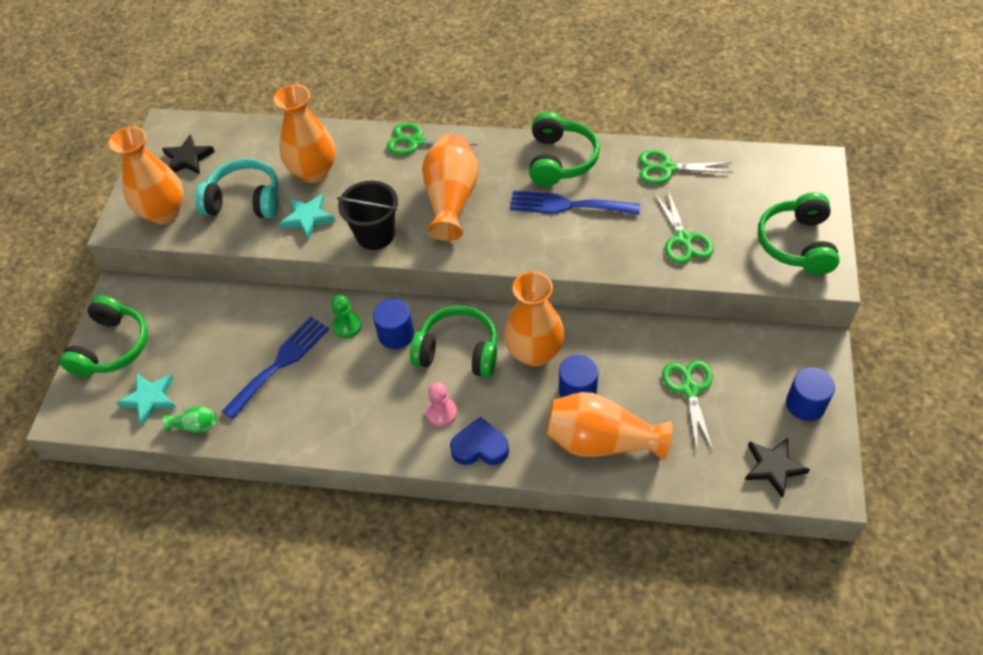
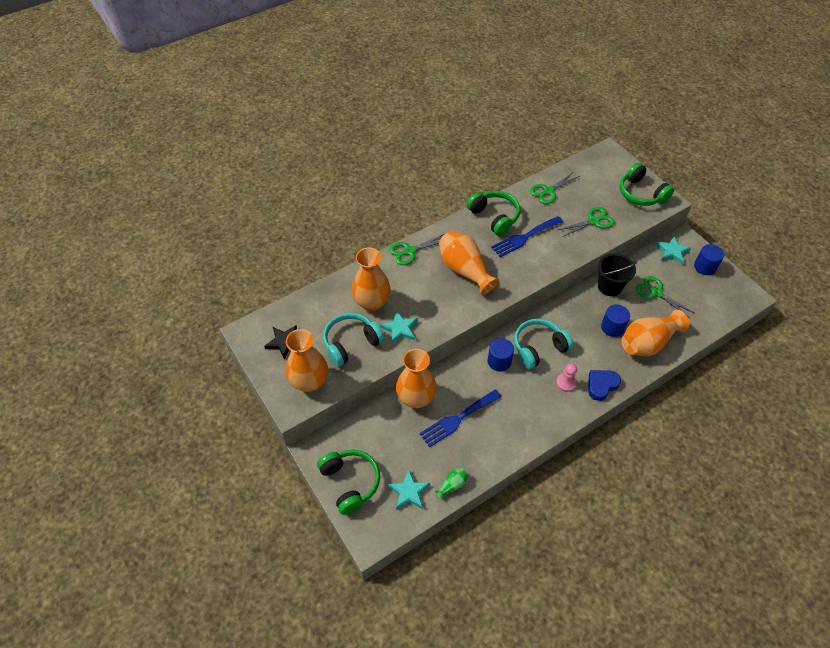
camera: 45 degrees left, 0 degrees up
(280, 363) = (458, 419): blue fork -> blue fork turned 120 degrees counterclockwise
(347, 326) = (469, 375): green pawn -> none
(375, 235) = (447, 314): black bucket -> black bucket (609, 286)
(458, 351) = (539, 348): green headphones -> turquoise headphones
(534, 352) = (573, 323): orange vase -> orange vase (416, 398)
(683, 239) = (593, 221): green scissors -> green scissors turned 60 degrees counterclockwise
(773, 467) = (723, 303): black star -> none
(779, 354) = (672, 252): none -> turquoise star

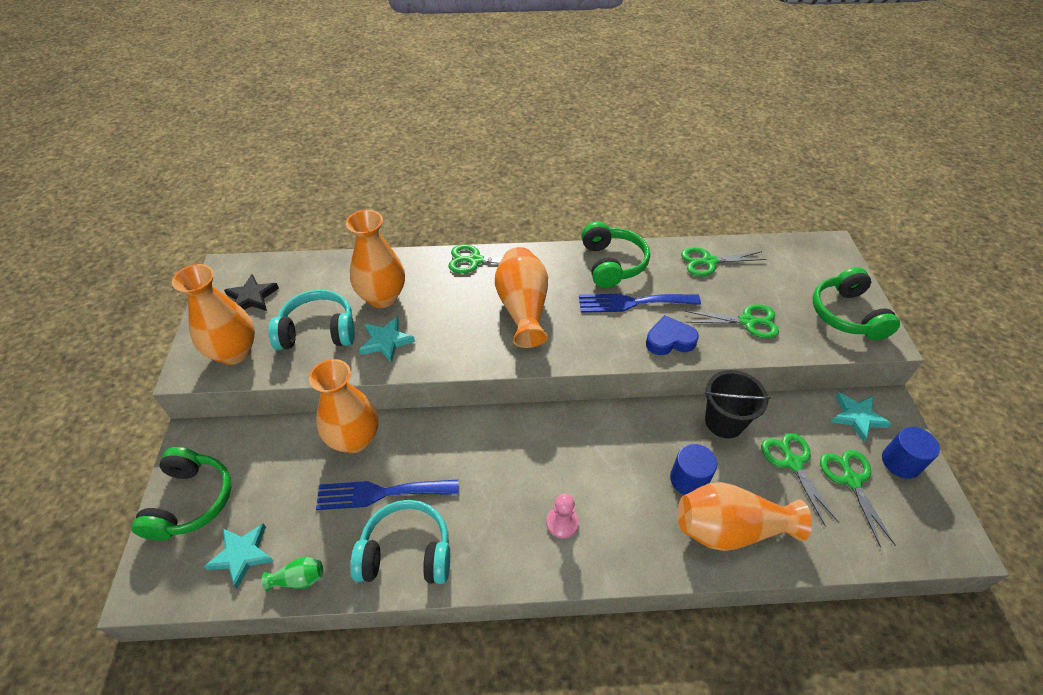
camera: 30 degrees right, 5 degrees down
(499, 361) = (494, 446): blue cylinder -> none
(539, 348) = (560, 455): turquoise headphones -> turquoise headphones (406, 553)
(601, 385) = (612, 555): blue heart -> blue heart (669, 340)
(688, 288) = (851, 480): none -> green scissors

